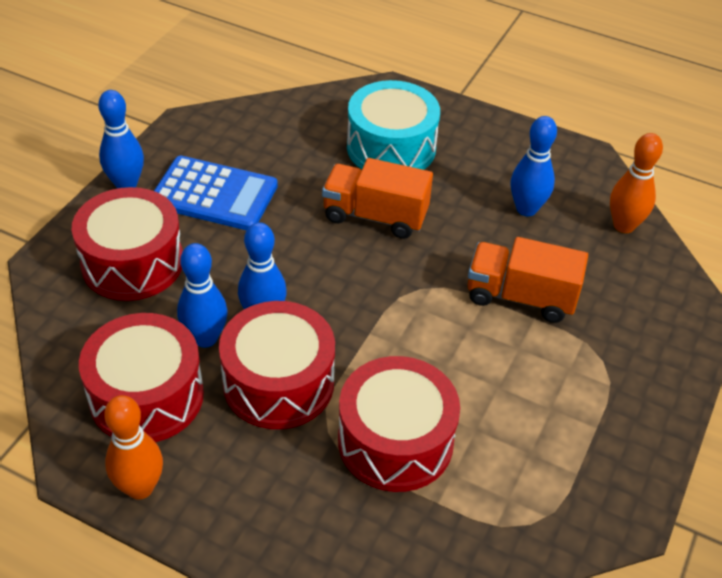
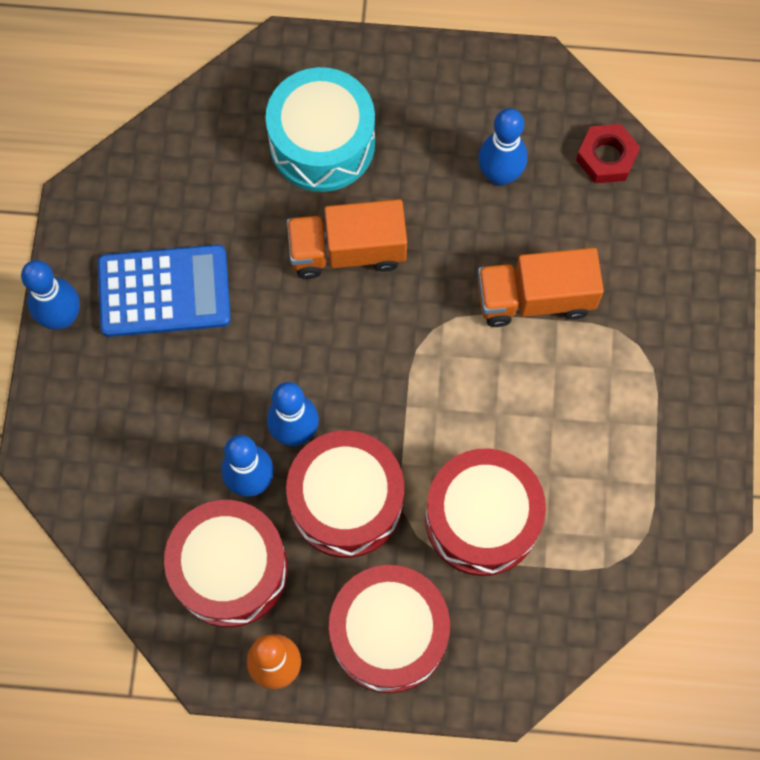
camera: 20 degrees left, 25 degrees up
(132, 262) = (128, 419): red drum -> red drum (389, 633)
(624, 226) = (606, 157): orange bowling pin -> red nut

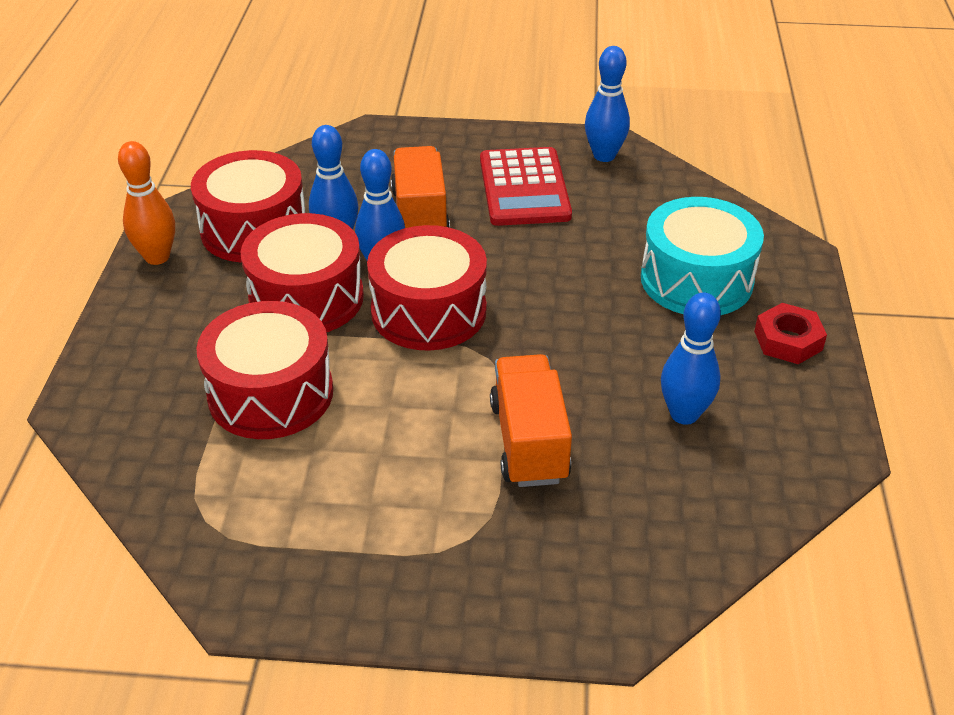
camera: 90 degrees right, 30 degrees down
(62, 317) = (497, 137): blue bowling pin -> blue bowling pin (604, 156)
(164, 291) = (524, 188): blue calculator -> red calculator
(347, 251) = (575, 298): orange truck -> orange truck (420, 215)
(389, 633) = (167, 326): red drum -> red drum (428, 311)
(606, 157) = (727, 515): red nut -> red nut (788, 340)

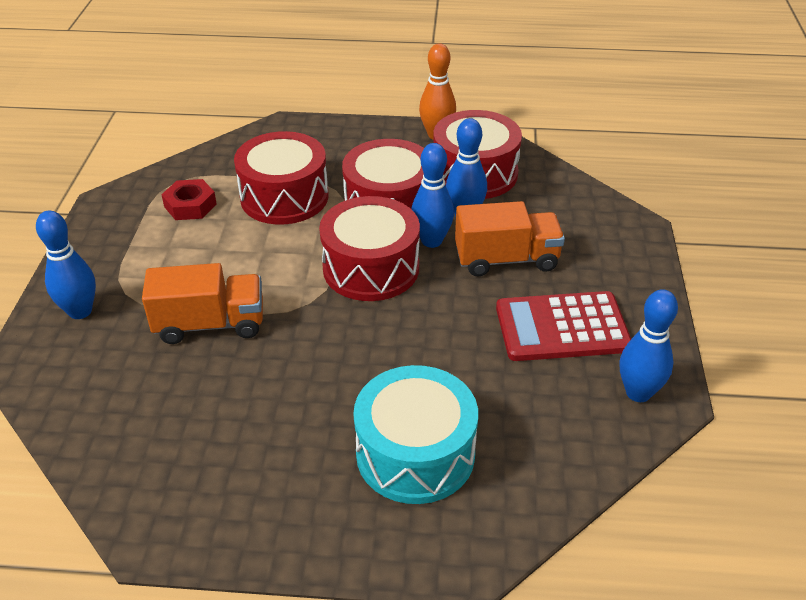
camera: 90 degrees right, 0 degrees up
(684, 414) = (222, 424): blue bowling pin -> blue bowling pin (80, 311)
(788, 340) = (314, 521): red nut -> red nut (190, 205)

